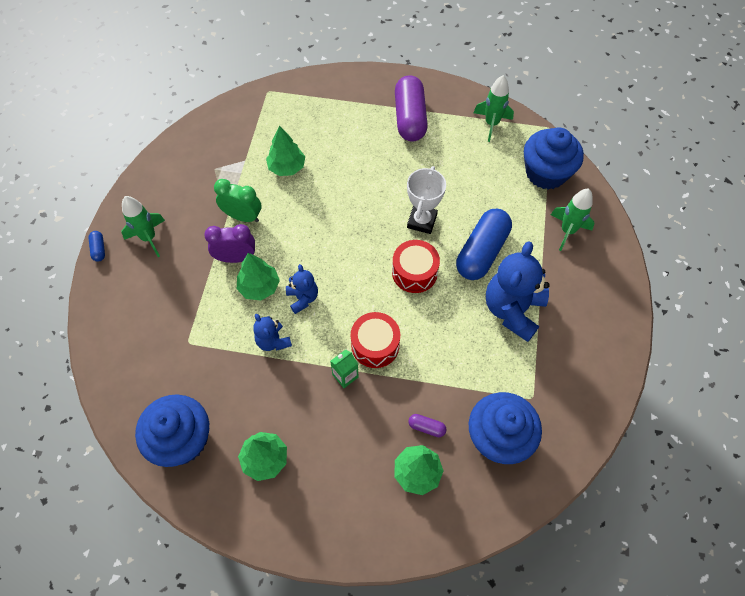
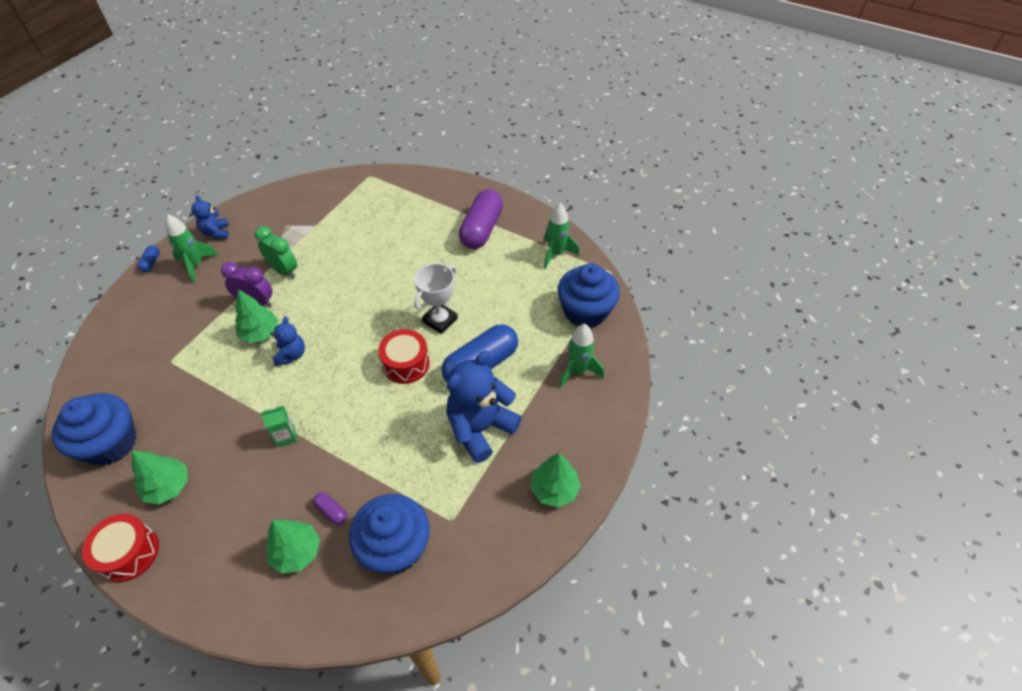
camera: 20 degrees right, 10 degrees down
(273, 341) = (242, 384): blue teddy bear -> blue teddy bear (216, 232)
(287, 167) = (347, 241): green tree -> green tree (554, 489)
(375, 345) = (330, 417): red drum -> red drum (129, 553)

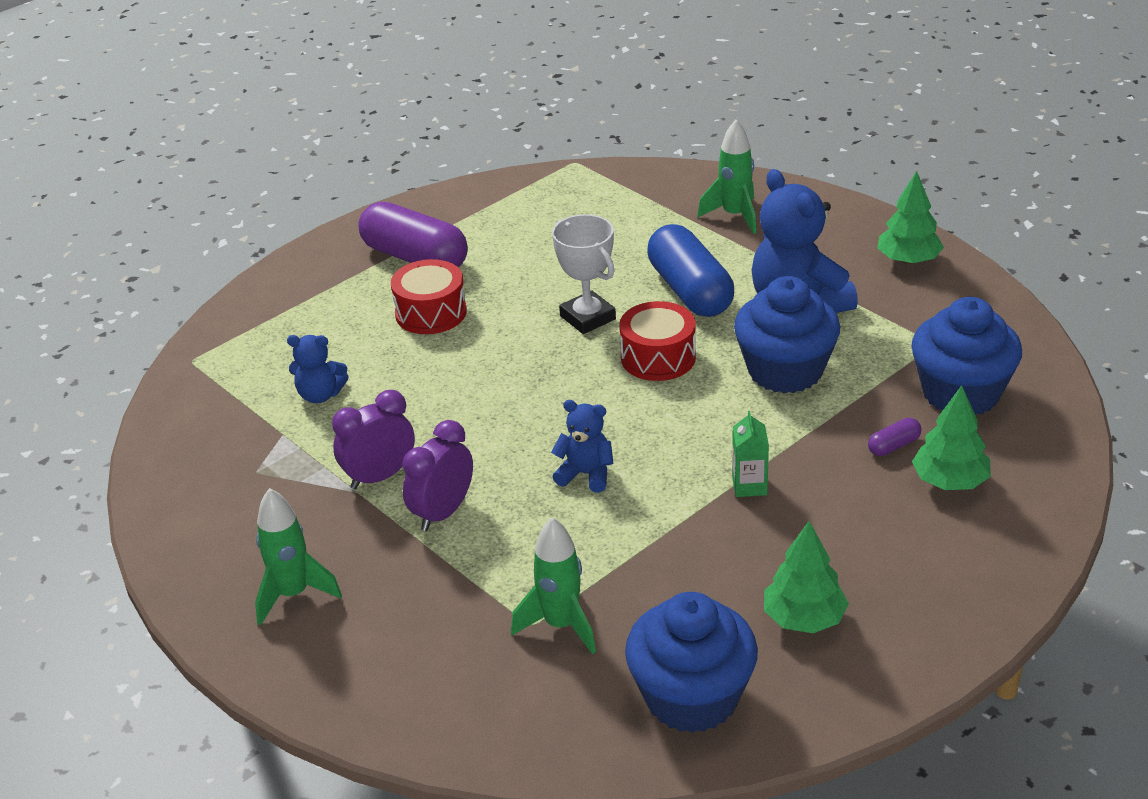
camera: 70 degrees left, 15 degrees down
(129, 553) = (915, 660): red drum -> red drum (431, 313)
(151, 262) = (242, 663): blue capsule -> none
(216, 232) = (213, 566): blue teddy bear -> blue teddy bear (320, 395)
(260, 333) = (519, 509): green tree -> none
(284, 270) = (379, 477): green clock -> purple clock
(556, 254) = (511, 200): green rocket -> green rocket (561, 625)
(585, 312) = (635, 194): blue cupcake -> blue cupcake (785, 370)

